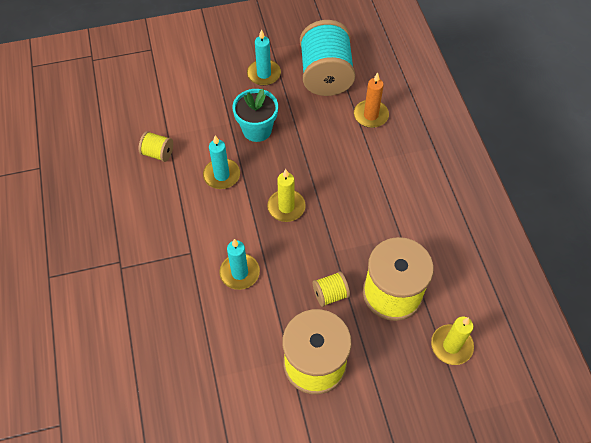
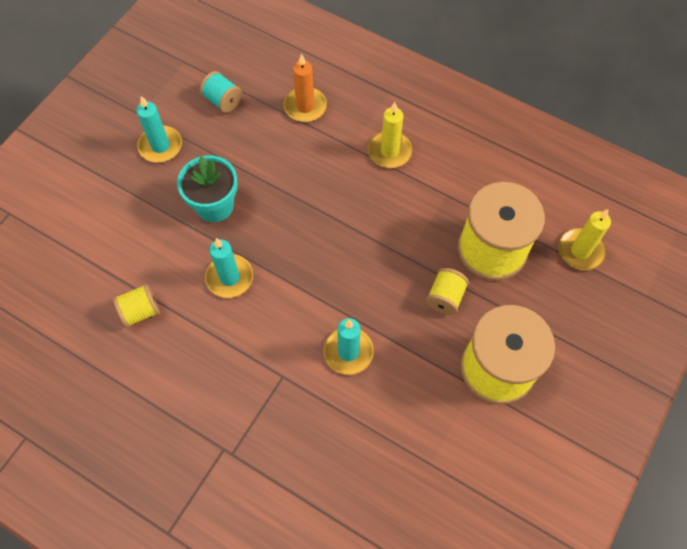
camera: 45 degrees left, 5 degrees up
(286, 207) = (323, 254): yellow candle -> yellow candle (389, 151)
(326, 75) = (223, 101): turquoise spool -> turquoise spool, size x0.45

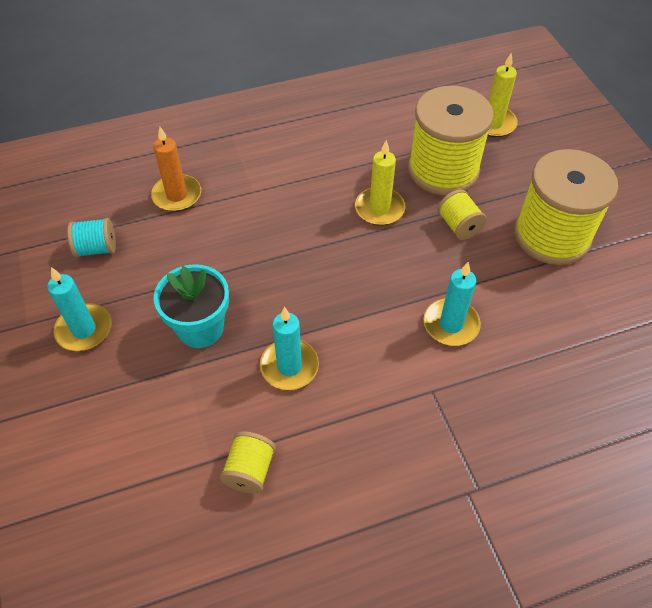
camera: 50 degrees left, 10 degrees down
(389, 151) = (286, 171): yellow candle -> yellow candle (379, 209)

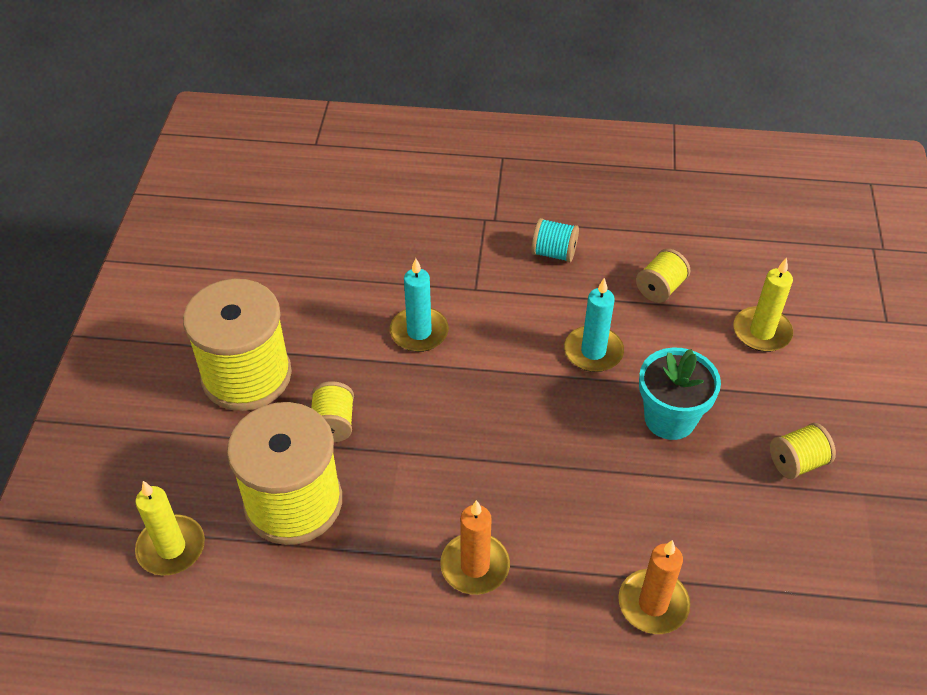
camera: 155 degrees left, 5 degrees down
(84, 329) = (797, 462): turquoise candle -> yellow spool
(96, 248) = (773, 561): turquoise spool -> turquoise spool (553, 253)
(302, 176) = (475, 566): none -> orange candle
(379, 209) = (406, 480): yellow candle -> yellow candle (761, 332)

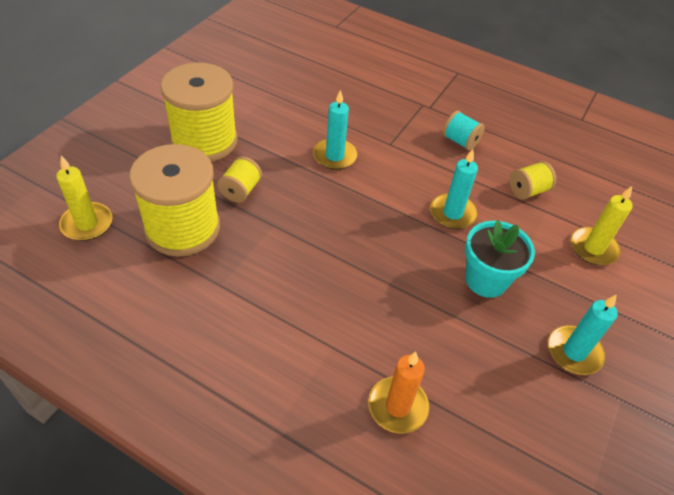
camera: 20 degrees right, 0 degrees up
(475, 566) = (279, 321): orange candle -> none
(797, 462) = (574, 352): yellow spool -> turquoise candle

